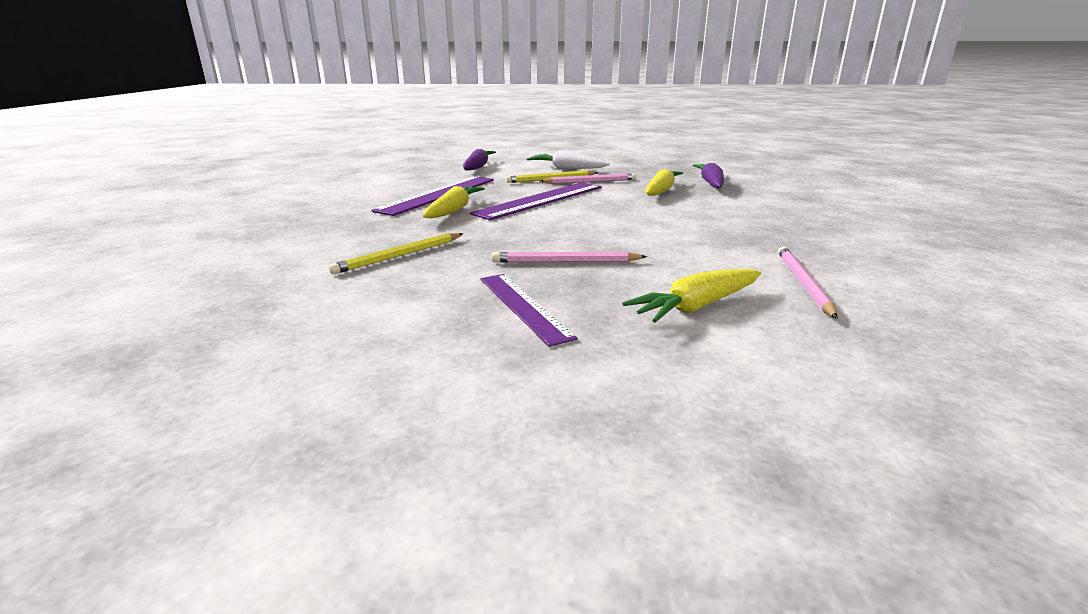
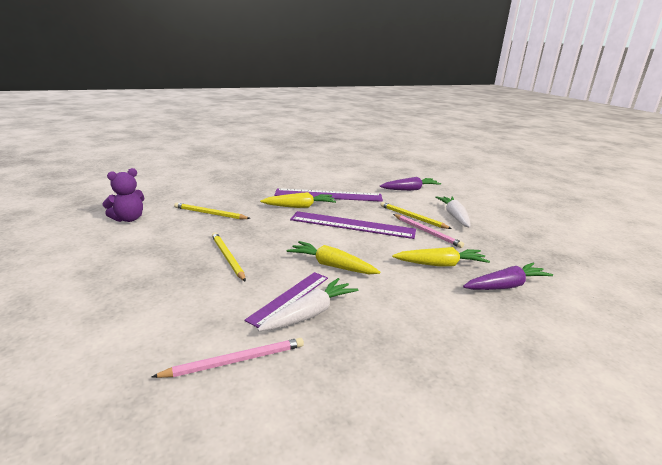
camera: 60 degrees right, 0 degrees up
(324, 314) = (128, 219): none -> purple teddy bear
(523, 306) = (150, 259): purple ruler -> purple ruler (289, 297)
(565, 262) = (227, 257): pink pencil -> yellow pencil
(697, 306) = (167, 315): yellow carrot -> yellow carrot (332, 266)
(726, 244) = (309, 314): none -> white carrot

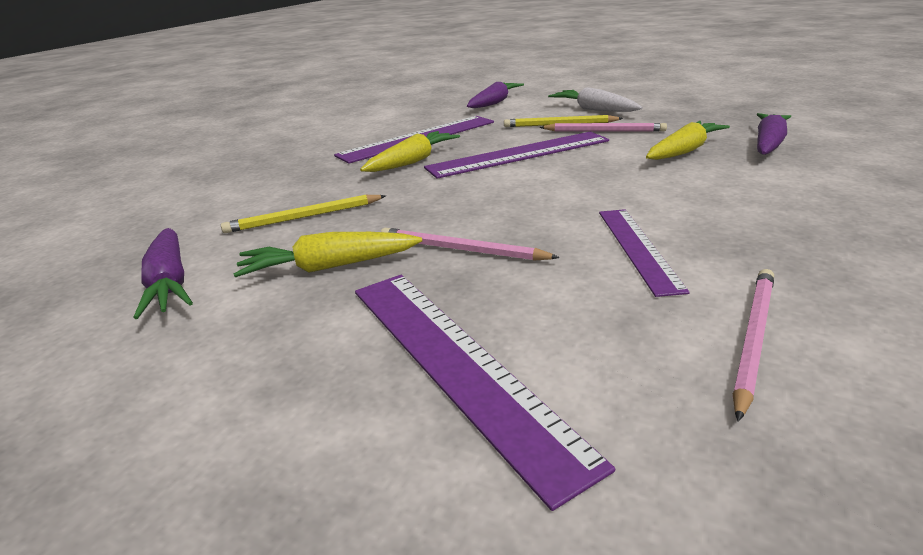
camera: 35 degrees left, 5 degrees up
(128, 219) = (170, 282): purple teddy bear -> purple carrot
(134, 298) = (455, 363): none -> purple ruler
(227, 257) = (461, 249): yellow pencil -> pink pencil
(309, 314) = (695, 250): white carrot -> none
(332, 266) = (598, 198): yellow carrot -> yellow carrot (330, 267)

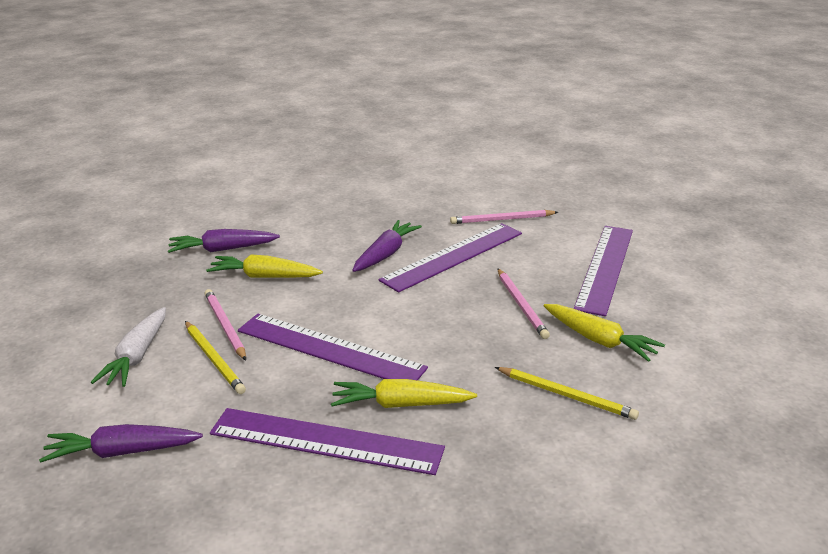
camera: 130 degrees left, 0 degrees up
(170, 282) = (700, 391): purple carrot -> purple carrot (385, 254)
(637, 248) = (453, 256): purple ruler -> purple ruler, size x1.60

